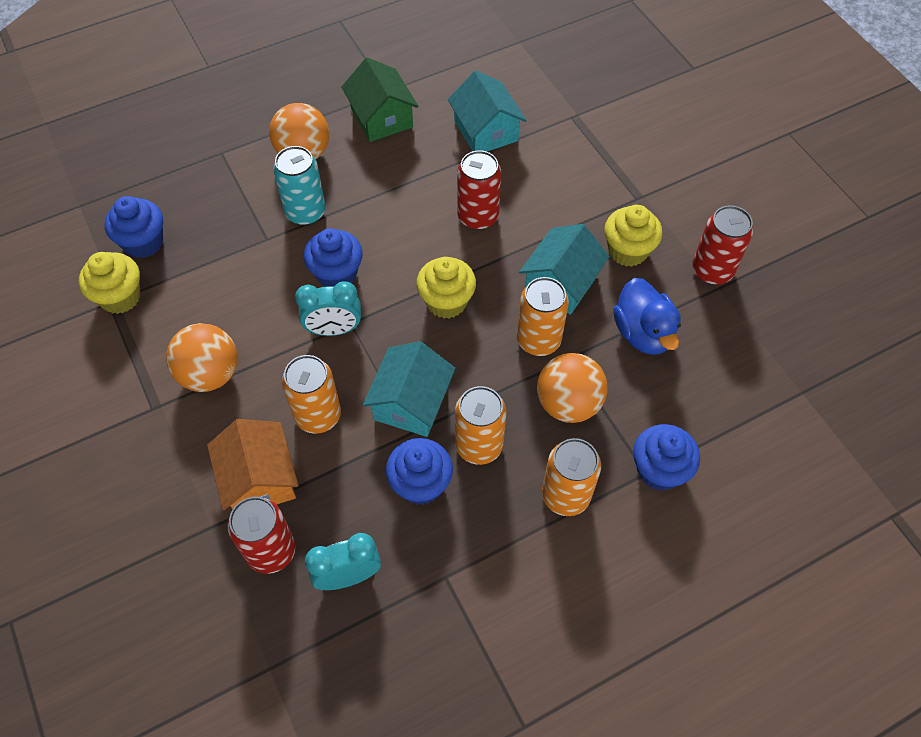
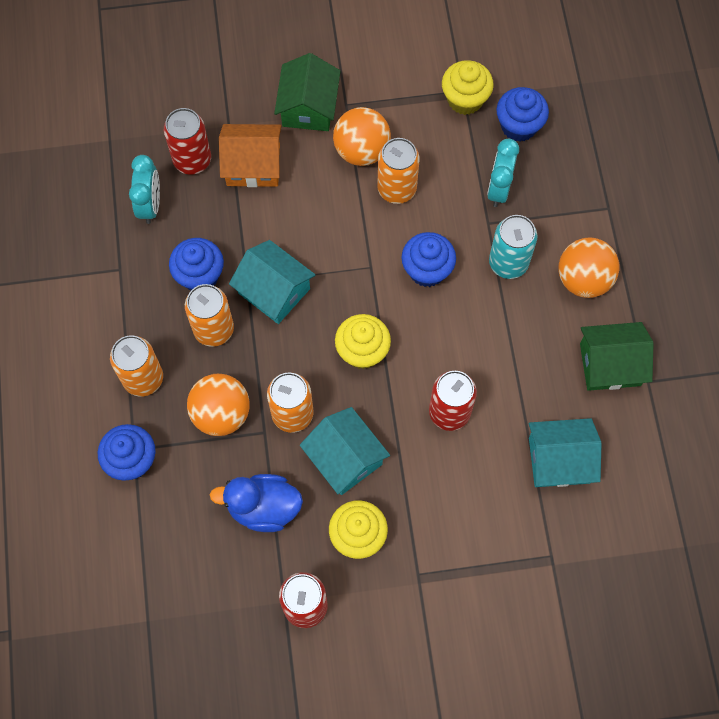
camera: 110 degrees right, 10 degrees up
(164, 447) = (308, 107): none -> green house
(318, 415) = (291, 219): orange can -> orange can (397, 188)
(334, 330) = (368, 252): turquoise clock -> turquoise clock (499, 189)

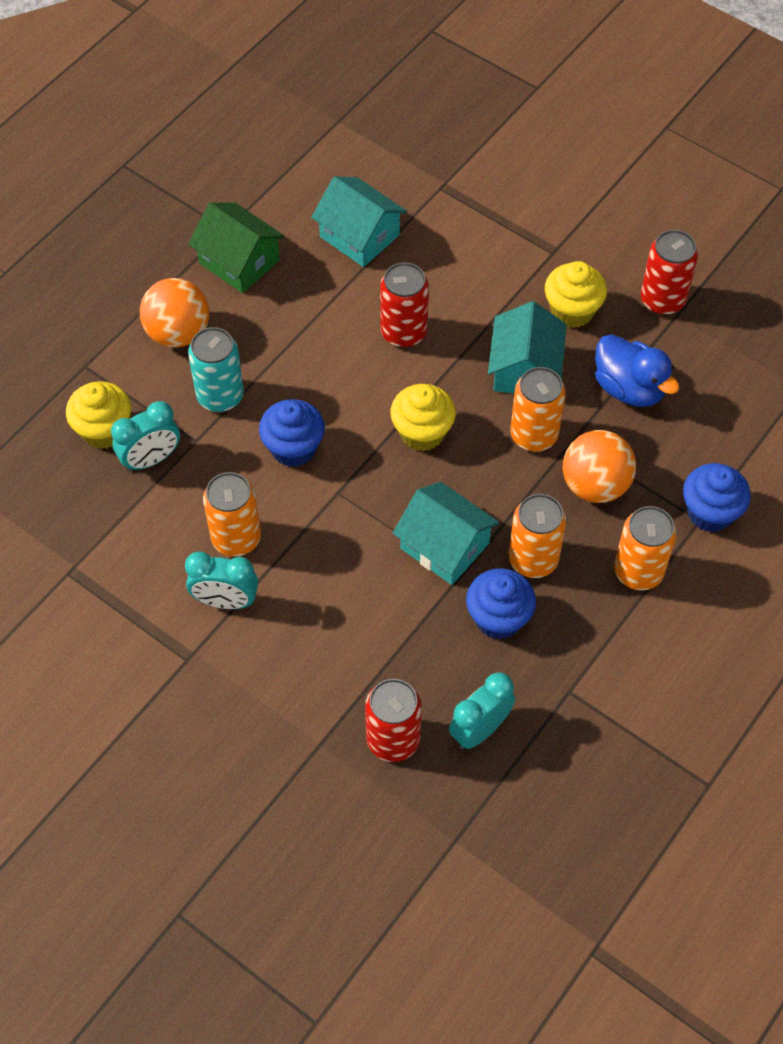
camera: 135 degrees left, 10 degrees down
(253, 165) = (340, 680): orange house -> none
(274, 291) = (445, 546): turquoise house -> turquoise house turned 45 degrees counterclockwise
(308, 107) = (224, 690): green house -> none
(361, 150) = (225, 601): orange ball -> turquoise clock
(465, 99) = (77, 563): yellow cupcake -> yellow cupcake (104, 430)
(519, 126) = (64, 496): blue cupcake -> none

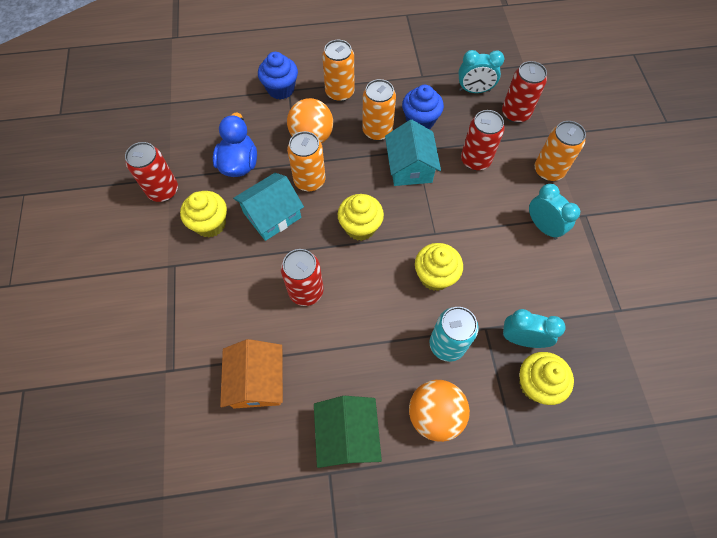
camera: 135 degrees left, 5 degrees up
(236, 538) = (510, 253): orange can -> orange can (548, 170)
(293, 448) = (435, 276): blue cupcake -> yellow cupcake
(359, 236) = (257, 381): turquoise house -> orange house
(379, 622) = (475, 160): none -> red can

